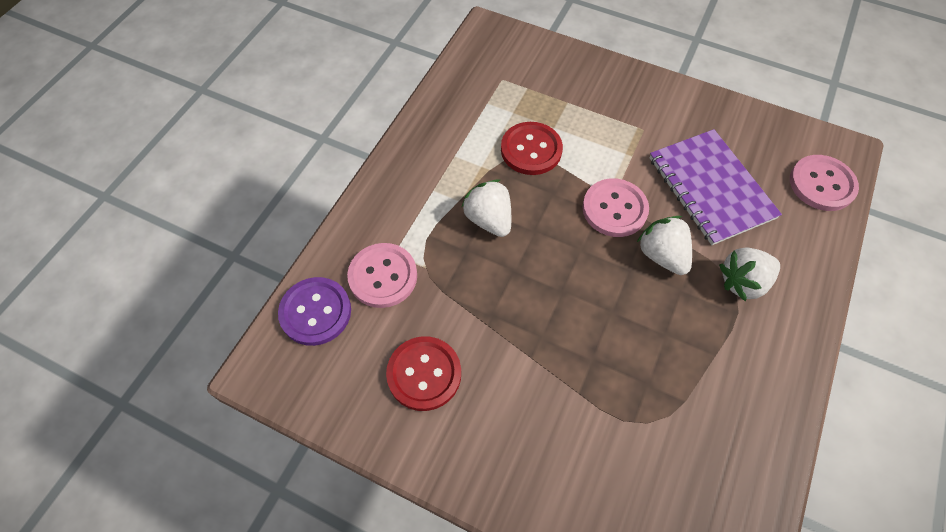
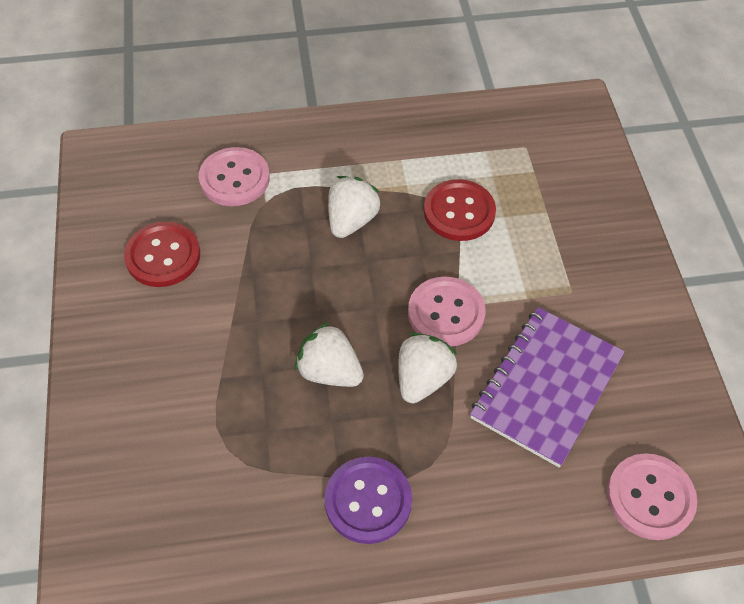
camera: 55 degrees right, 5 degrees down
(315, 312) = (169, 155): purple button -> purple button (368, 501)
(743, 282) = (447, 467): white strawberry -> white strawberry (329, 371)

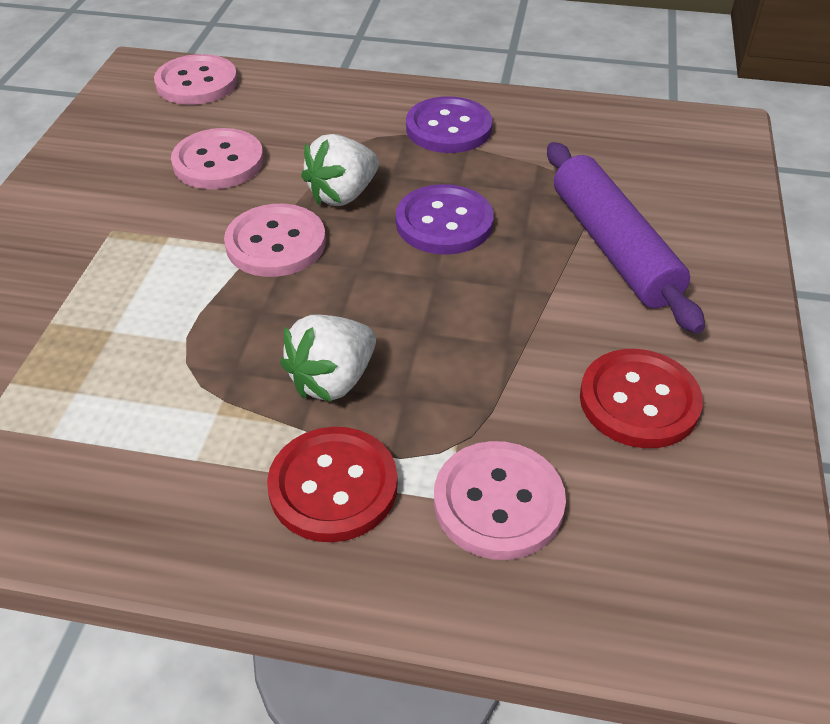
camera: 160 degrees left, 10 degrees down
(190, 383) = (613, 247): none -> purple rolling pin
(329, 371) = (444, 222): white strawberry -> purple button
(459, 212) = (169, 352): red button -> red button (333, 486)
(547, 387) = (218, 162): purple notebook -> pink button

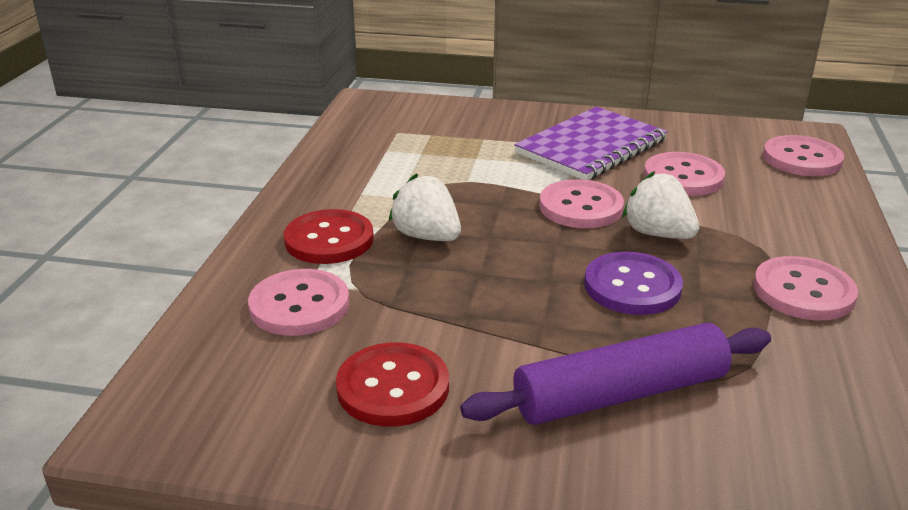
camera: 90 degrees right, 15 degrees down
(116, 222) = (591, 147): none -> purple notebook
(448, 128) = (803, 291): purple button -> pink button

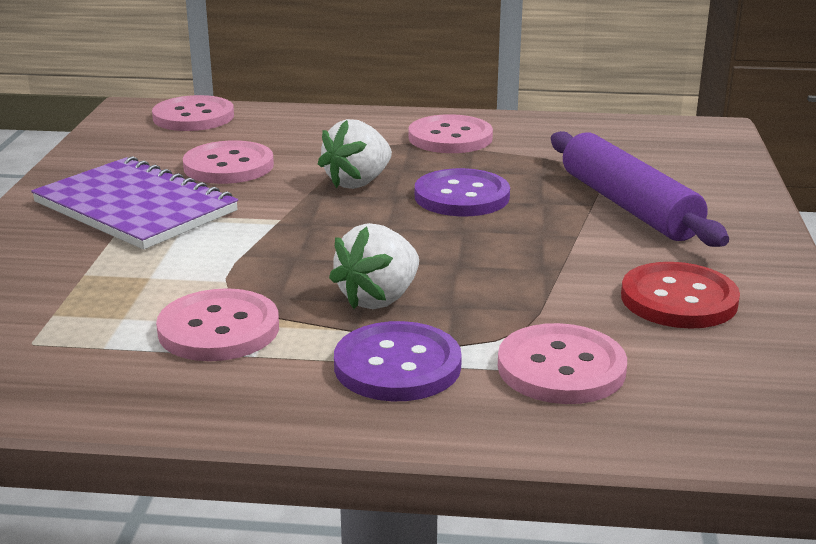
camera: 95 degrees left, 5 degrees down
(329, 240) = (397, 365): red button -> purple button
(580, 207) = (299, 215): pink button -> pink button (219, 329)

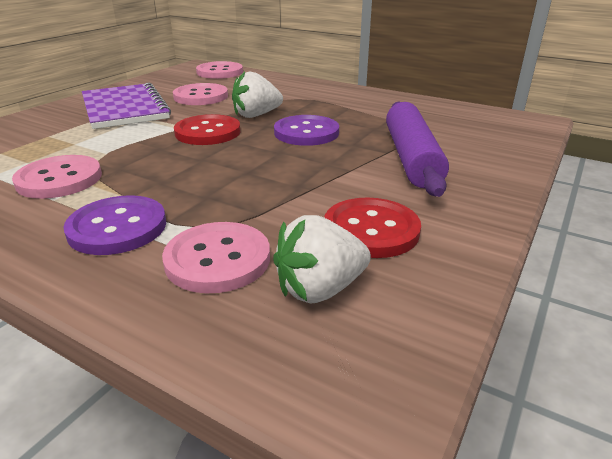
camera: 25 degrees right, 5 degrees up
(326, 221) = (208, 132): none -> red button
(379, 299) = (170, 182): white strawberry -> white strawberry (320, 289)
(450, 138) = (344, 100): pink button -> none

